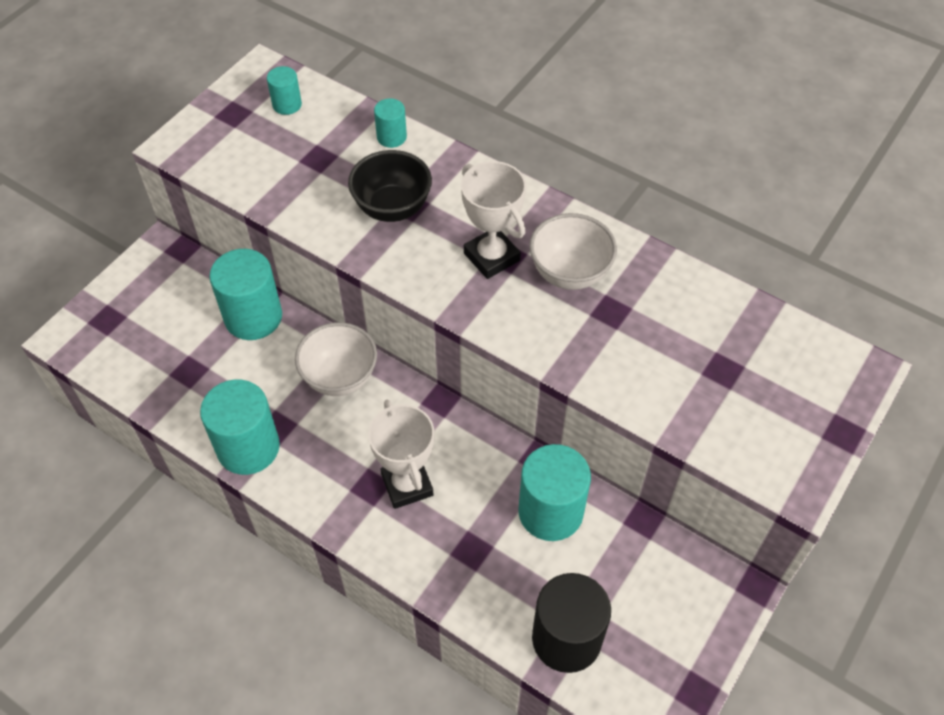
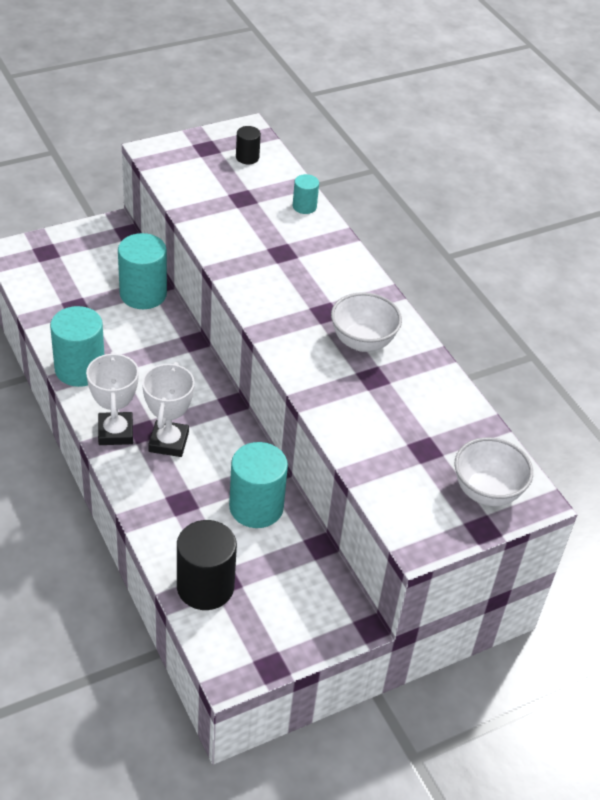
camera: 25 degrees right, 10 degrees down
(287, 105) = (247, 157): turquoise cylinder -> black cylinder
(340, 377) = (173, 357): white bowl -> white bowl (486, 491)
(392, 208) = (269, 249): black bowl -> none
(491, 257) = (314, 308): white trophy -> white trophy (115, 432)

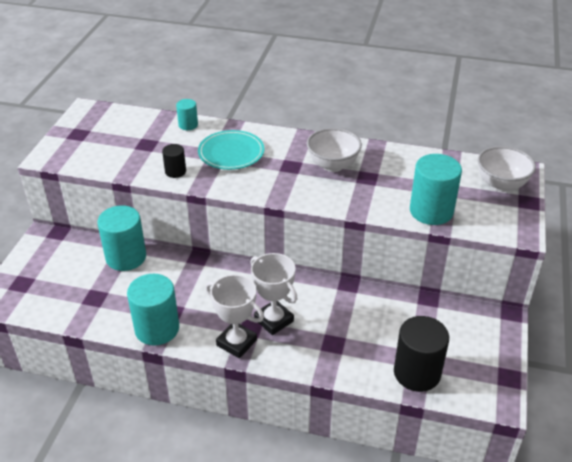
camera: 45 degrees left, 5 degrees down
(247, 157) = (112, 123): black cylinder -> black cylinder (175, 171)
(256, 507) = (371, 309): turquoise cylinder -> turquoise cylinder (431, 211)
(296, 260) = (231, 153): none -> turquoise plate

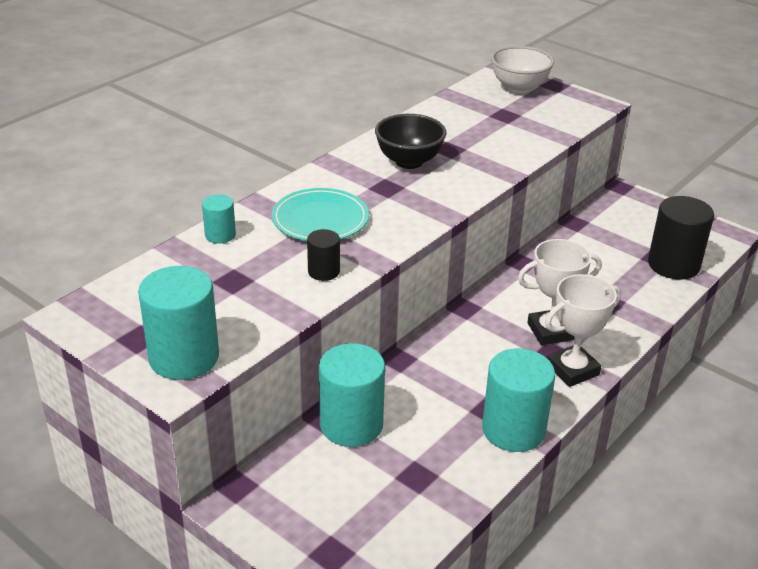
camera: 65 degrees left, 5 degrees down
(333, 165) = (409, 161): white bowl -> black bowl
(431, 211) = (535, 134): turquoise cylinder -> turquoise cylinder (184, 357)

